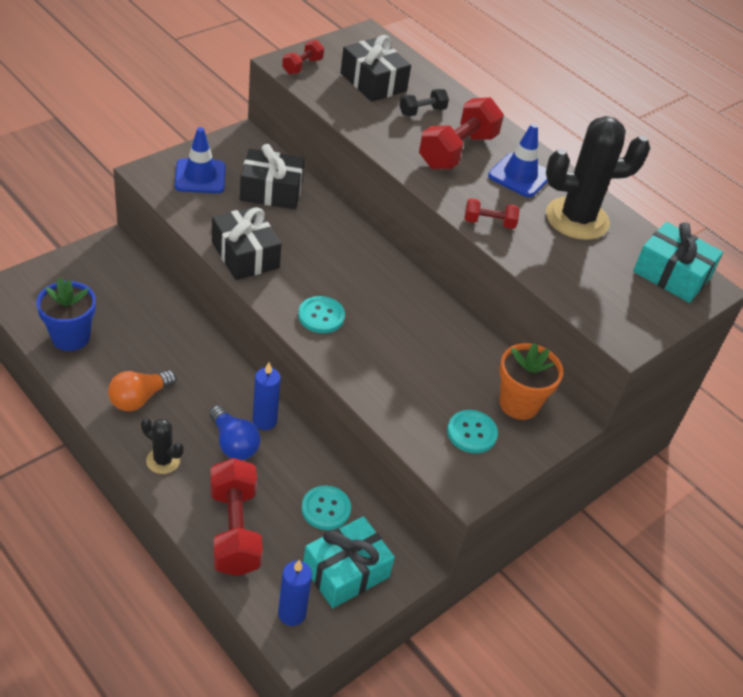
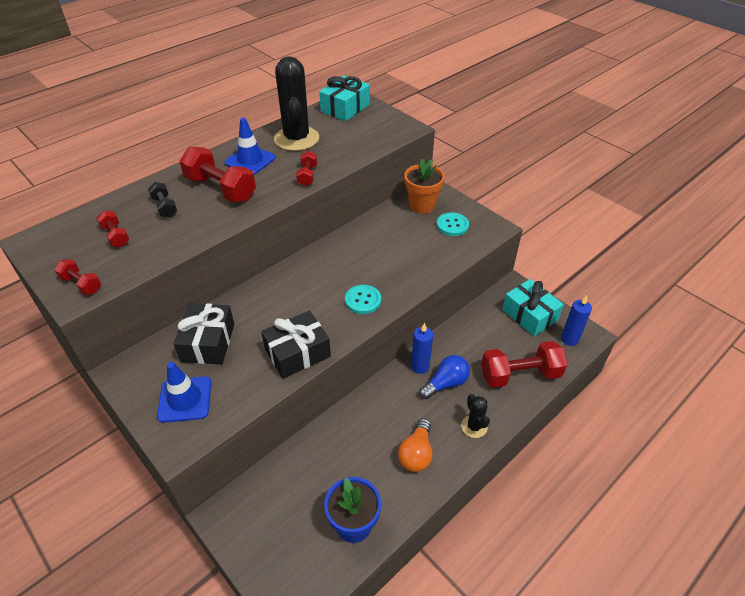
camera: 85 degrees left, 0 degrees up
(139, 399) = (416, 453): orange light bulb -> orange light bulb turned 60 degrees clockwise
(163, 460) = (474, 426): black cactus -> black cactus turned 45 degrees counterclockwise
(326, 509) = (486, 327): turquoise button -> none
(373, 82) = (116, 236): black gift -> red dumbbell

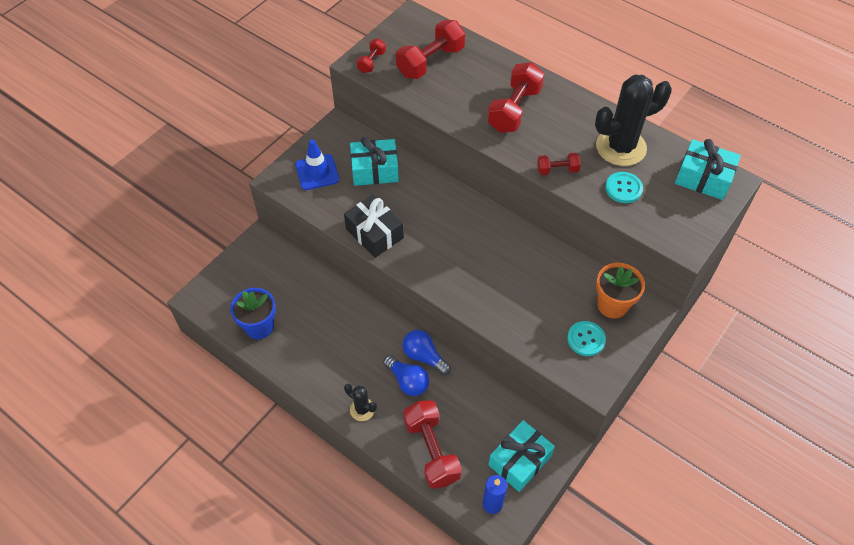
camera: 80 degrees right, 10 degrees up
(116, 236) = (430, 62): red dumbbell -> red dumbbell, size x1.94
(164, 207) = (476, 79): black dumbbell -> none
(208, 342) = (375, 170): black gift -> turquoise gift
(250, 160) = (567, 119): blue traffic cone -> none
(363, 300) = (447, 271): turquoise button -> turquoise button (623, 188)
(416, 453) = (327, 364): orange light bulb -> none
(420, 366) = (424, 356): blue candle -> blue light bulb
(474, 426) = (362, 409): black cactus -> black cactus turned 60 degrees clockwise

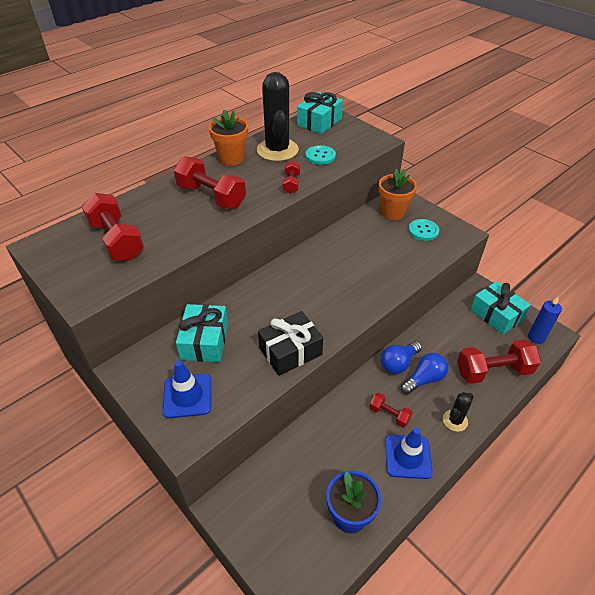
camera: 80 degrees left, 10 degrees down
(318, 368) = (408, 456): none -> blue traffic cone
(371, 62) = (88, 286): red dumbbell -> red dumbbell (389, 414)
(588, 111) = (231, 158): none -> orange flower pot

